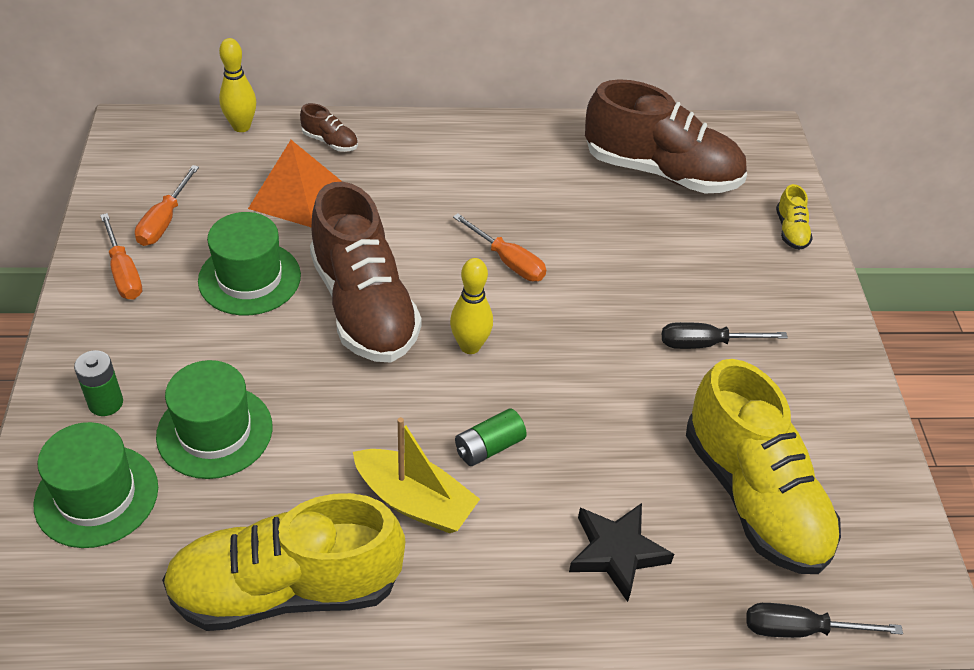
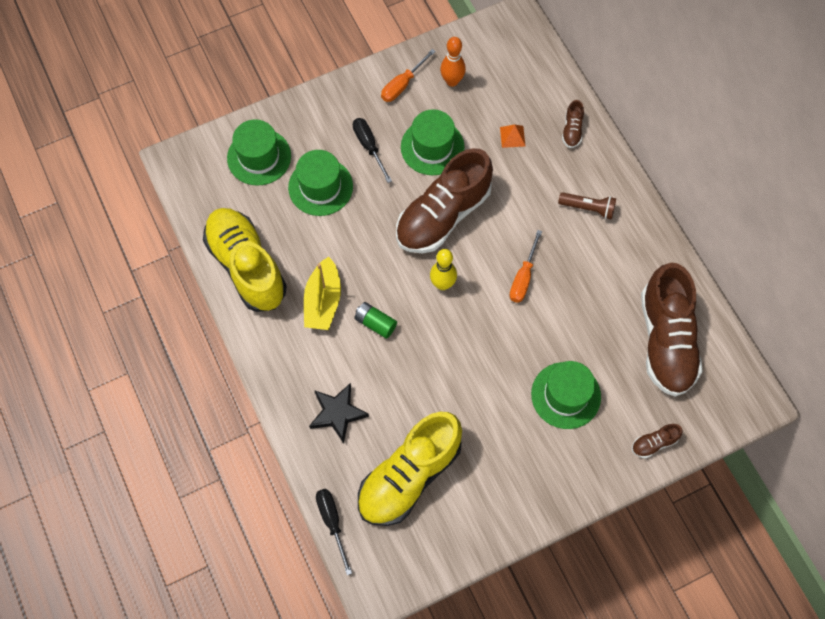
camera: 70 degrees right, 20 degrees up
(106, 403) = (313, 128): green battery -> none
(164, 221) = (452, 81): orange screwdriver -> orange bowling pin
(241, 126) = (555, 75): yellow bowling pin -> none
(296, 195) = (512, 136): orange pyramid -> orange pyramid, size x0.49
(448, 168) = (588, 208): none -> brown flashlight
(695, 284) = (565, 395): none -> green hat
(706, 344) = (515, 417): black screwdriver -> black screwdriver (369, 147)
(790, 231) = (654, 443): yellow shoe -> brown shoe

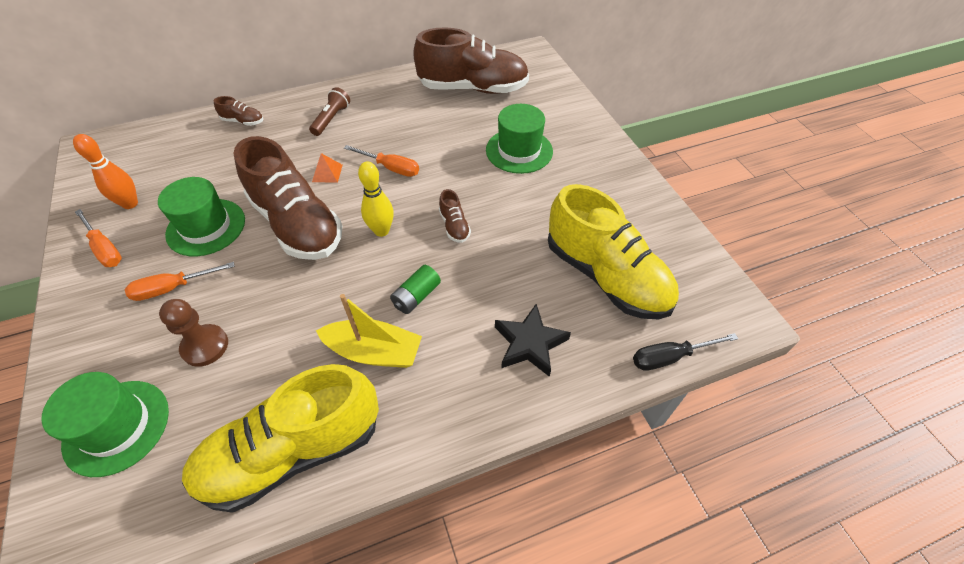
camera: 85 degrees left, 15 degrees down
(320, 187) = (205, 346): green hat -> brown pawn
(369, 147) = (173, 288): black screwdriver -> orange screwdriver
(512, 136) = (227, 162): orange pyramid -> orange pyramid (327, 173)
(654, 443) = (566, 104): brown shoe -> brown shoe (454, 226)

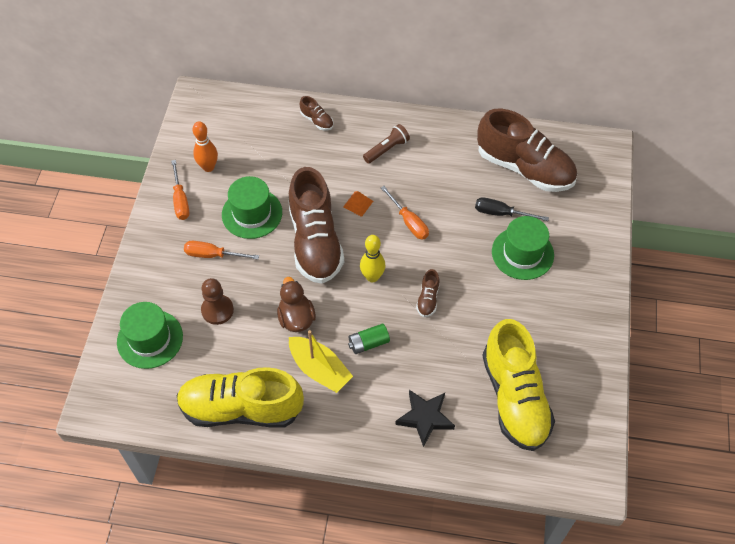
camera: 30 degrees right, 5 degrees up
(315, 309) = (296, 318): none -> brown duck
(670, 357) = (516, 479): black screwdriver -> black screwdriver (501, 213)

